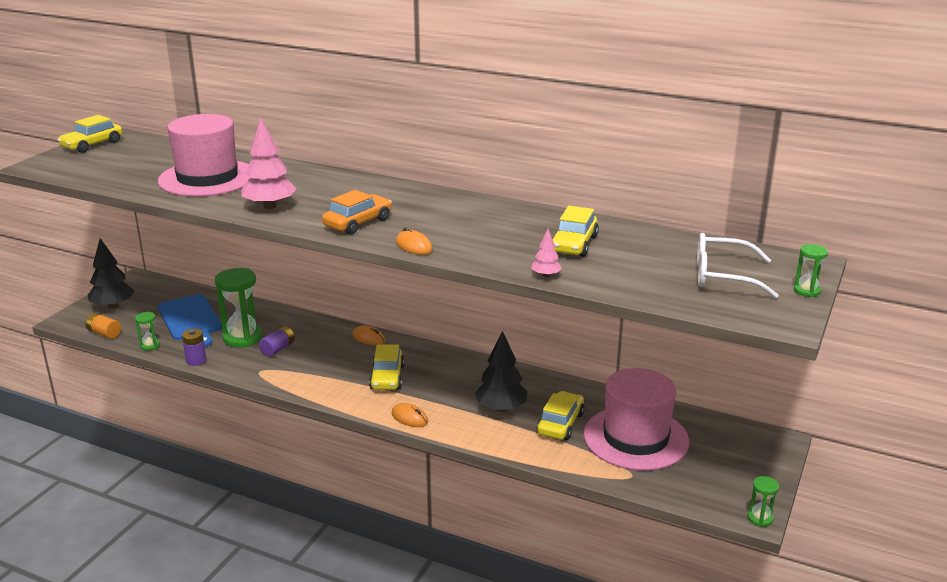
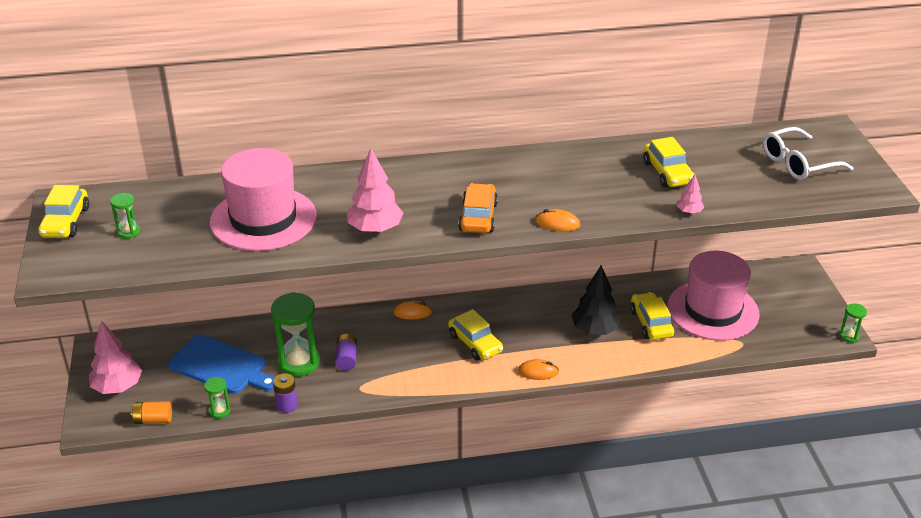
camera: 35 degrees left, 10 degrees up
(113, 306) = (117, 387): black tree -> pink tree
(807, 291) = (860, 155): green hourglass -> green hourglass (129, 232)

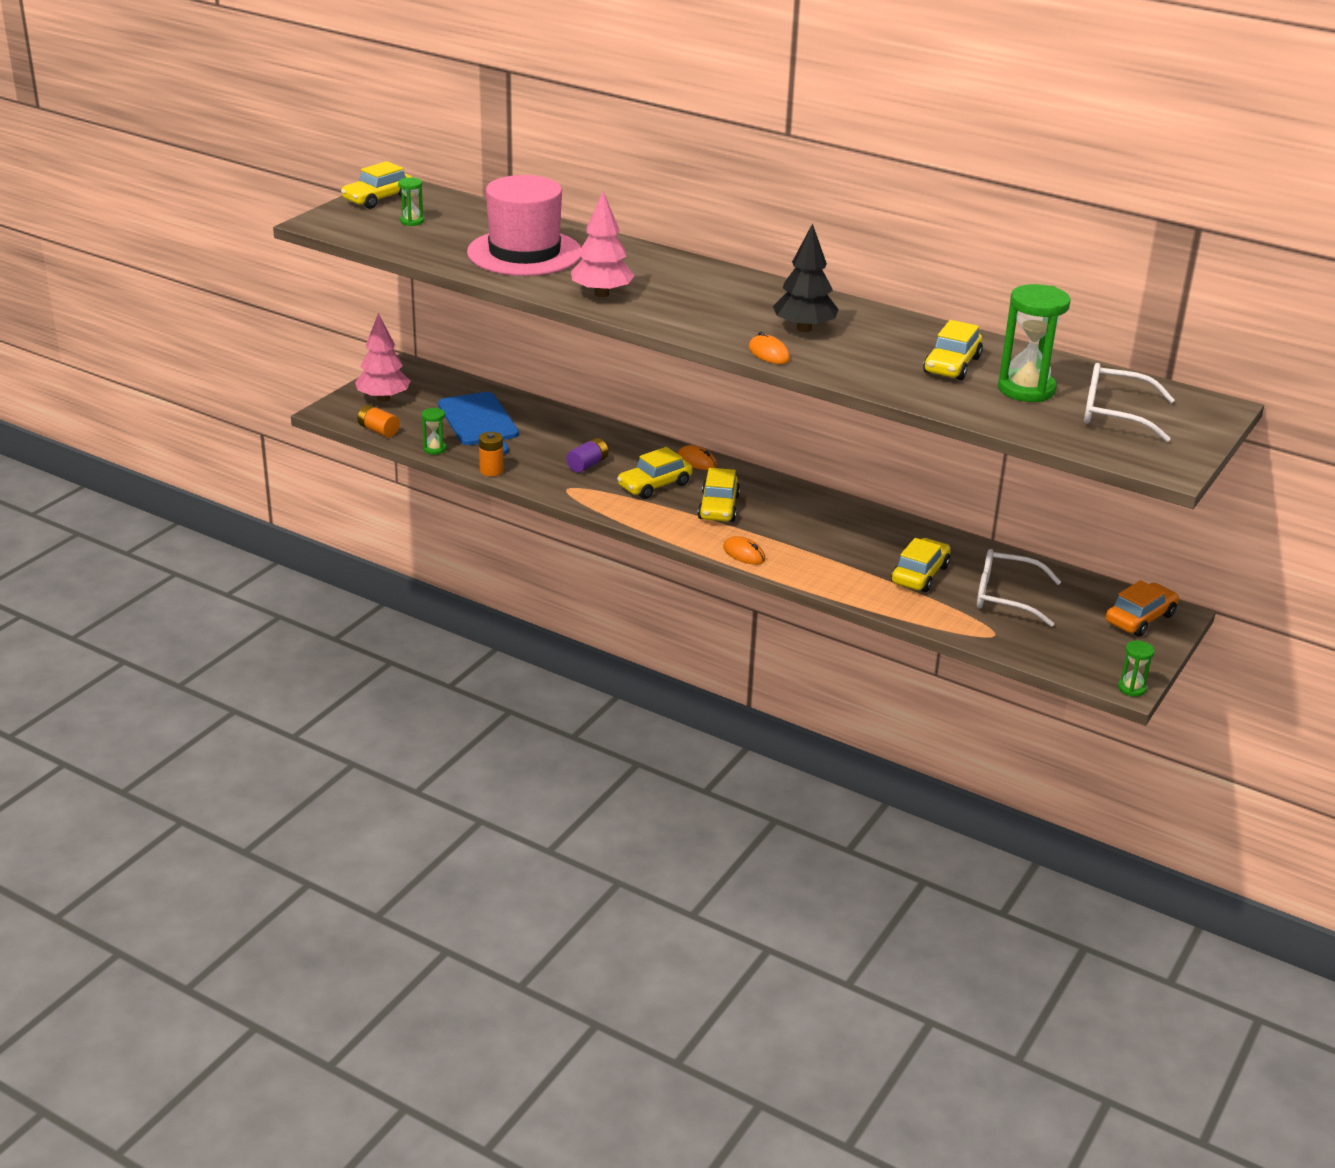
camera: 40 degrees right, 5 degrees down
(287, 405) = (491, 470): purple battery -> orange battery
(299, 363) = (544, 449): green hourglass -> green hourglass (1026, 389)
(412, 349) = (654, 485): none -> yellow car
(478, 217) = (705, 321): orange car -> orange car (1140, 618)
(595, 330) = (851, 552): black tree -> black tree (804, 328)
(689, 212) = (915, 398): pink tree -> none
(713, 310) = (1006, 597): pink hat -> white glasses

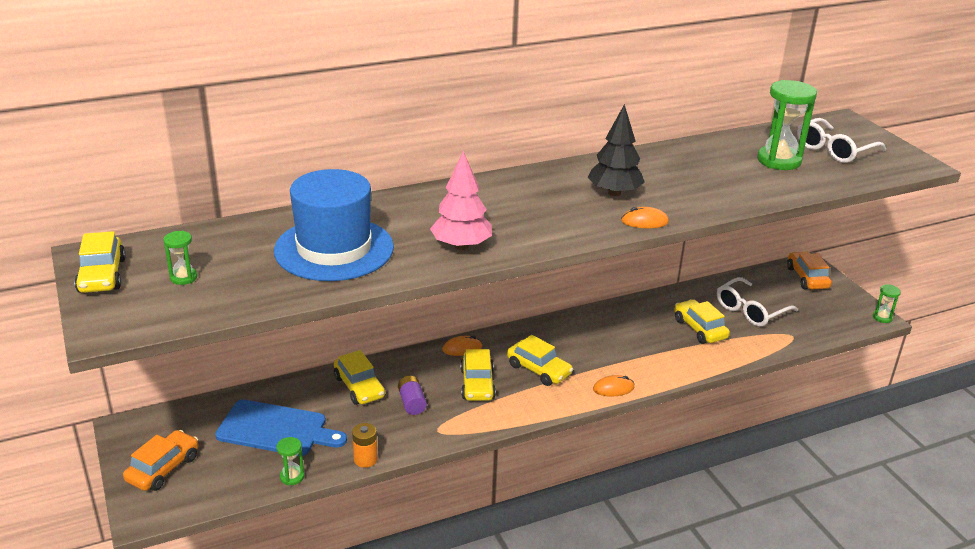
camera: 55 degrees left, 0 degrees up
(378, 430) = (218, 498): orange battery -> none
(383, 398) = (163, 468): pink tree -> orange car
(524, 253) = (334, 249): pink hat -> blue hat
(952, 365) = (722, 168): yellow car -> yellow car (359, 387)

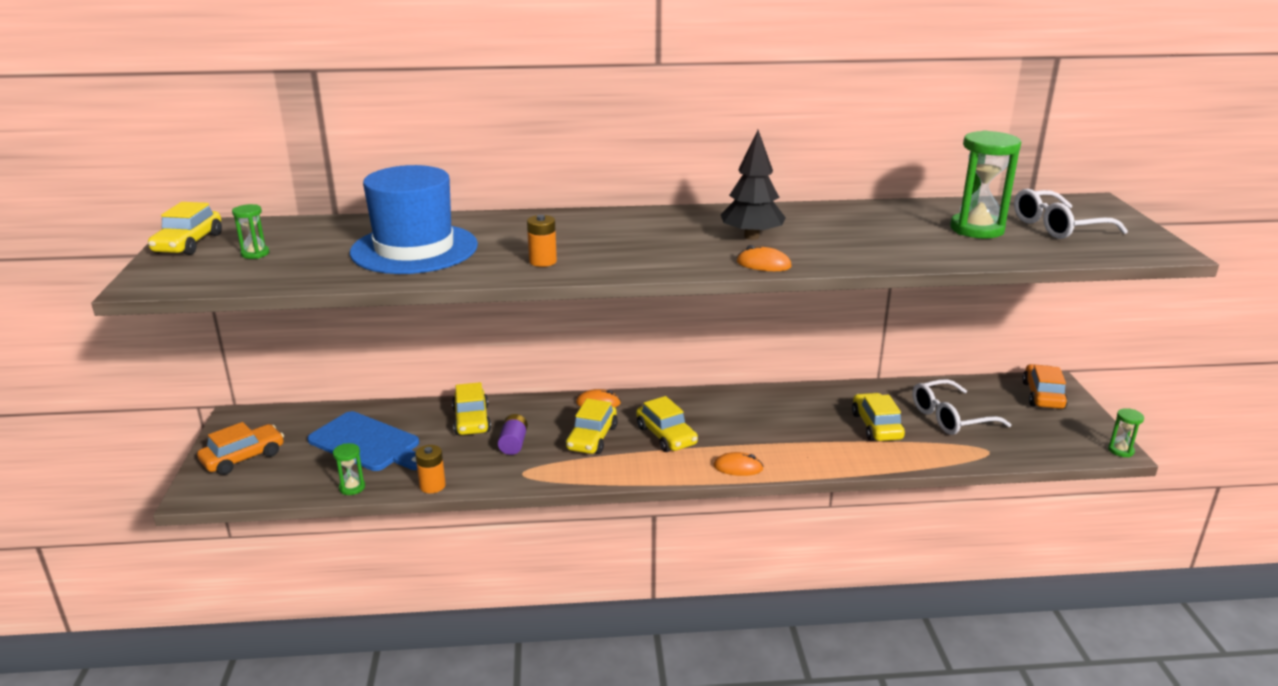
camera: 20 degrees right, 5 degrees down
(461, 246) = (543, 261): pink tree -> orange battery

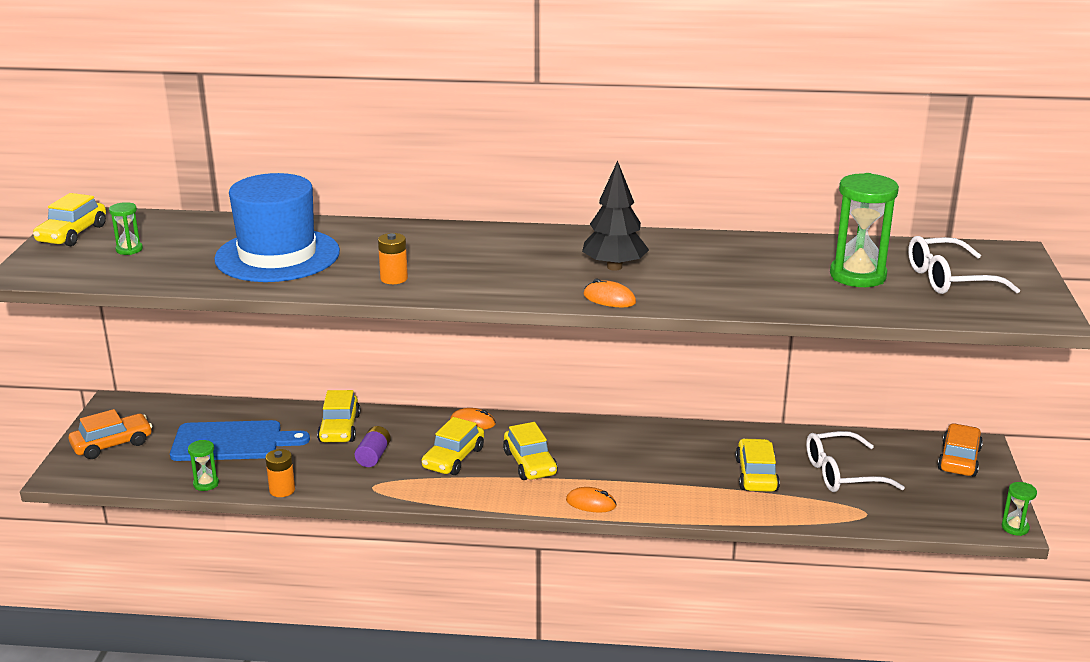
camera: 10 degrees right, 0 degrees up
(367, 443) = (232, 442): blue cutting board -> blue cutting board turned 45 degrees counterclockwise

